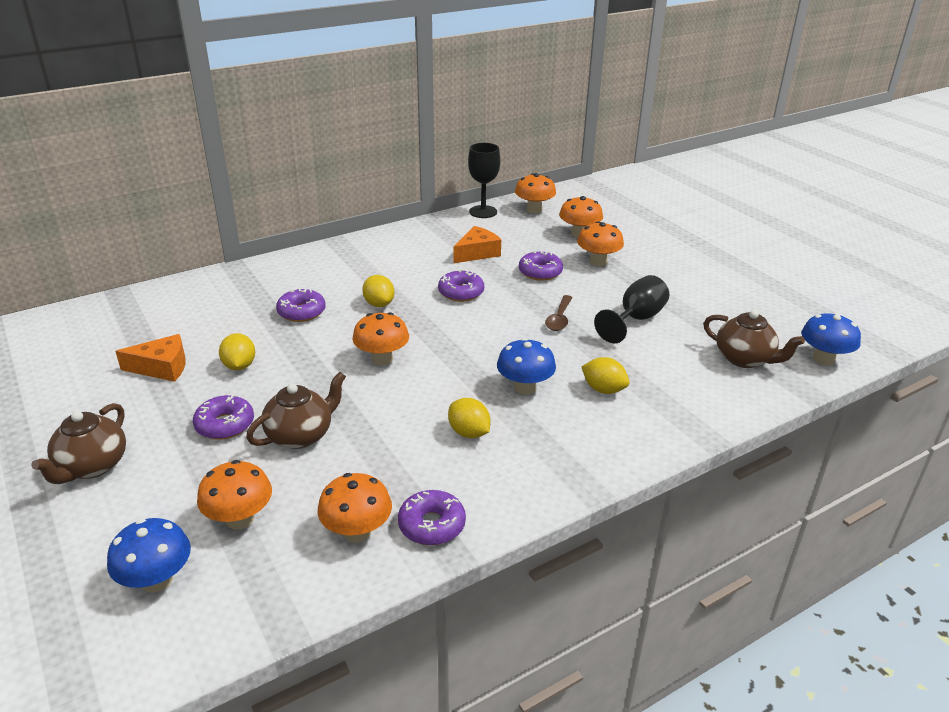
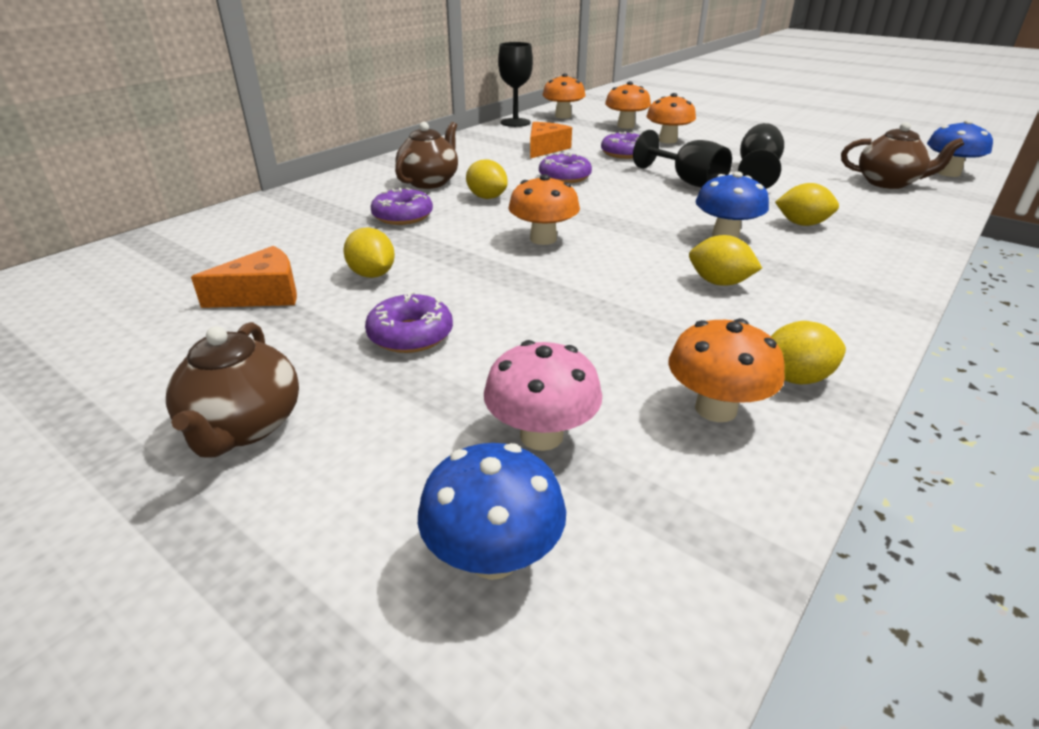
camera: 20 degrees left, 0 degrees up
(240, 519) = (541, 436): orange mushroom -> pink mushroom
(301, 435) = (525, 325): brown teapot -> brown teapot (430, 182)
(432, 525) = (794, 378): purple donut -> yellow lemon
(559, 319) = (687, 181): brown spoon -> black goblet

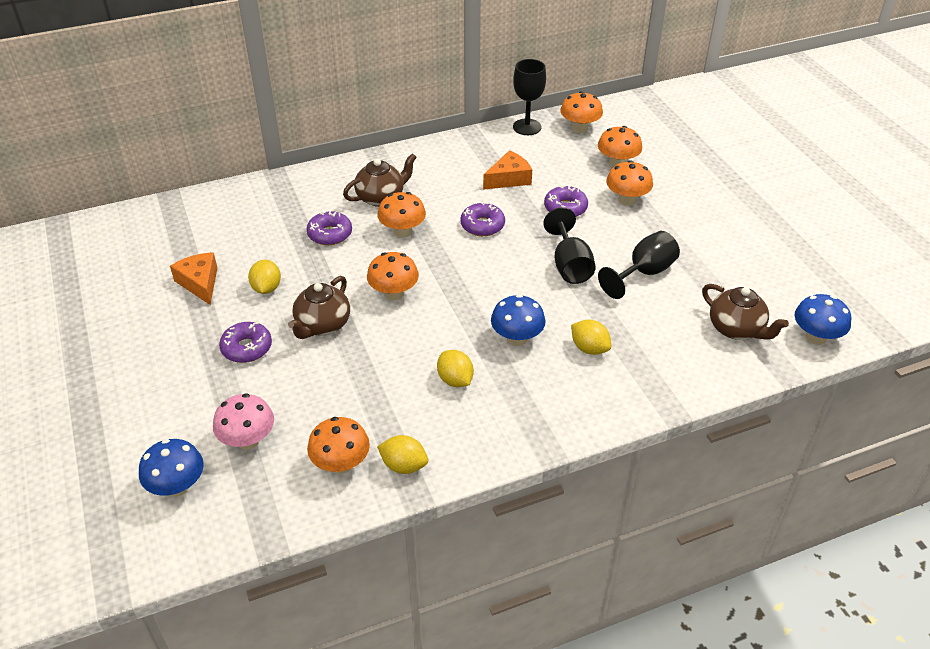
camera: 30 degrees right, 10 degrees up
(244, 427) = (135, 376): brown teapot -> brown teapot (322, 325)
(262, 294) = (200, 283): orange cheese -> orange cheese turned 120 degrees counterclockwise
(487, 197) = (402, 231): yellow lemon -> orange mushroom

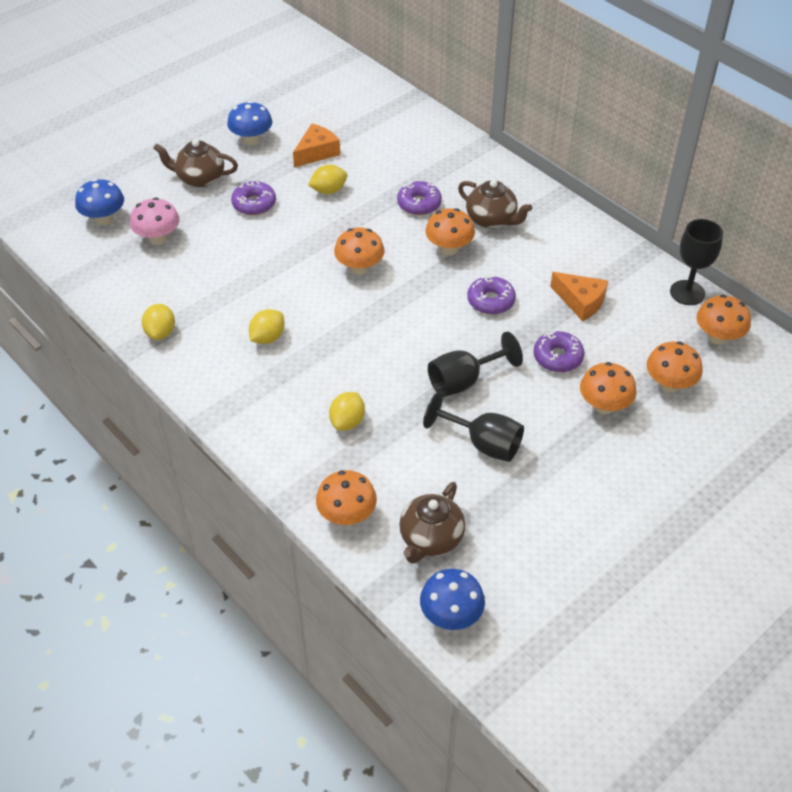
camera: 70 degrees right, 5 degrees up
(322, 325) = (299, 237): brown teapot -> brown teapot (199, 178)
(341, 464) = (151, 296): orange mushroom -> orange mushroom (347, 515)
(517, 338) = (338, 366): blue mushroom -> blue mushroom (251, 140)

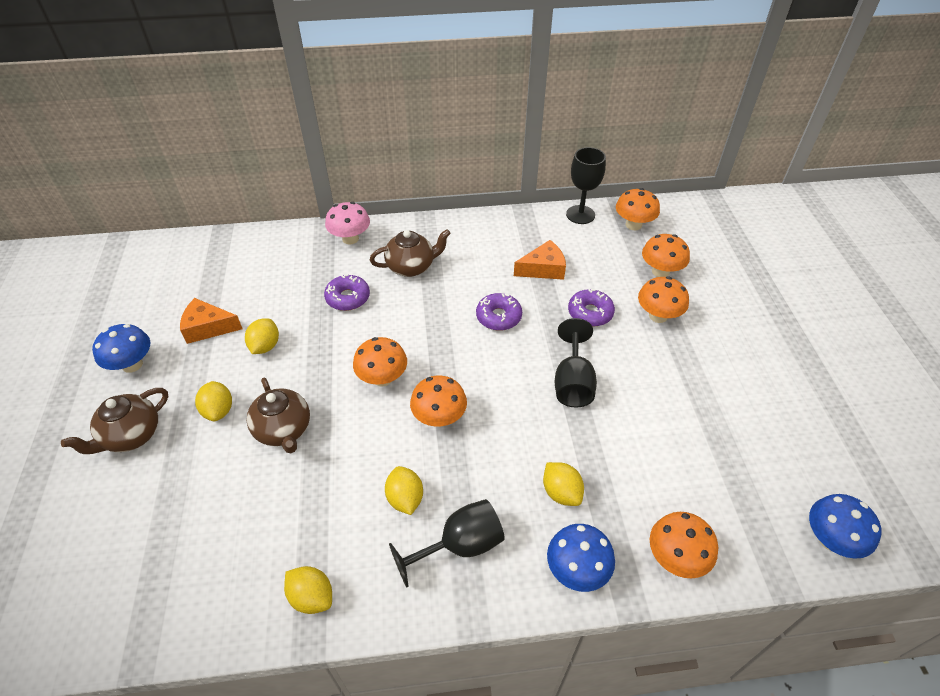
camera: 55 degrees left, 0 degrees up
(104, 219) = (83, 561): blue mushroom -> blue mushroom (577, 570)
(158, 238) = (173, 522): pink mushroom -> pink mushroom (350, 238)
(254, 204) = (218, 410): purple donut -> yellow lemon
(317, 152) = (208, 327): orange cheese -> orange cheese turned 75 degrees counterclockwise
(430, 539) = (737, 506): brown teapot -> brown teapot (284, 430)
(449, 248) = (417, 308): orange mushroom -> orange mushroom (439, 417)
(483, 443) = (650, 409): black goblet -> black goblet (459, 546)

